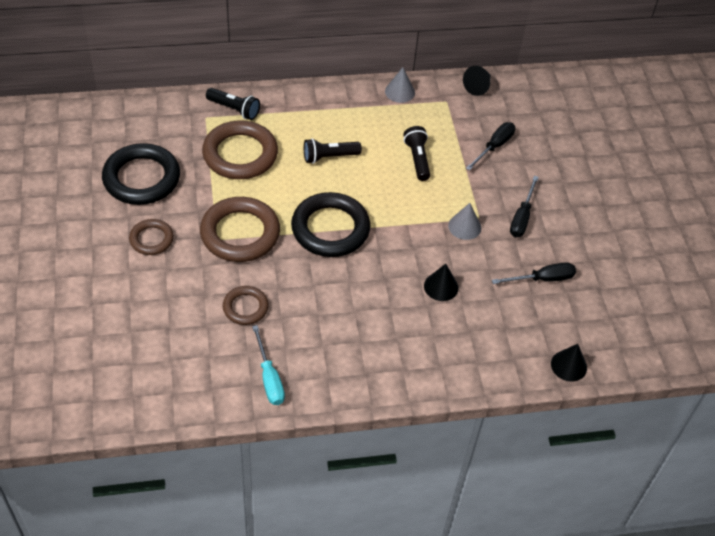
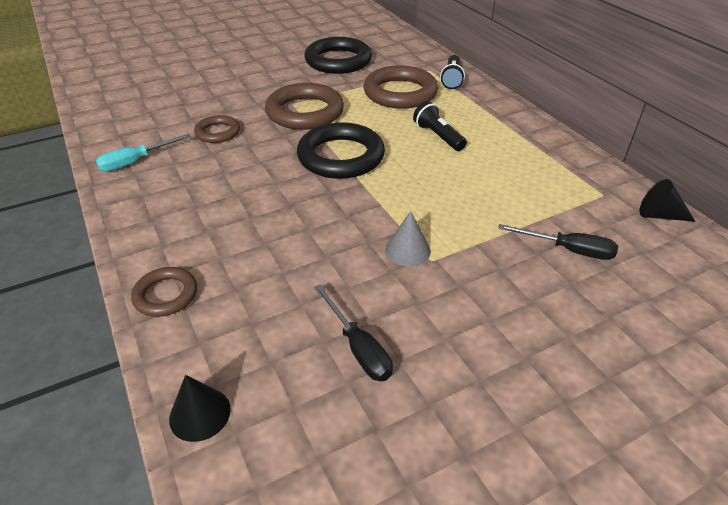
camera: 75 degrees right, 10 degrees down
(151, 239) = (275, 78): brown ring -> brown ring (166, 295)
(400, 92) = (578, 159): grey cone -> none
(417, 159) = (487, 192): black flashlight -> none
(441, 286) = (298, 249): black cone -> none
(522, 217) = (462, 302): black screwdriver -> none

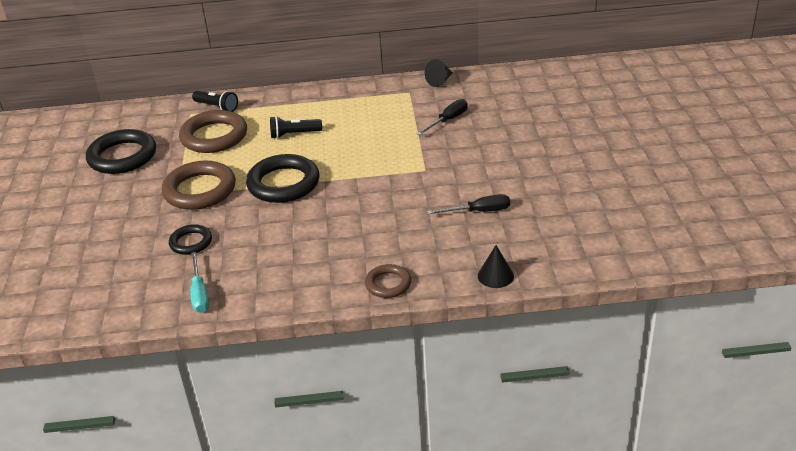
camera: 65 degrees left, 5 degrees down
(218, 132) = (191, 242): brown ring -> black ring
(407, 250) = (410, 177): grey cone -> none

